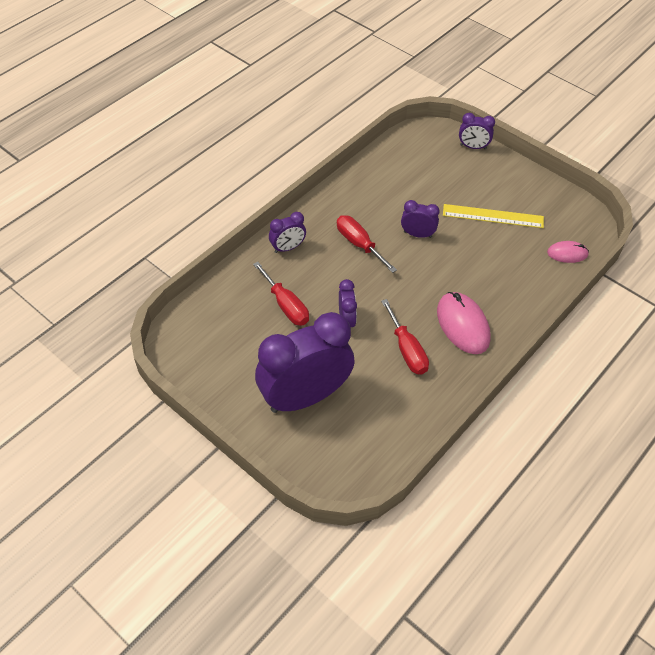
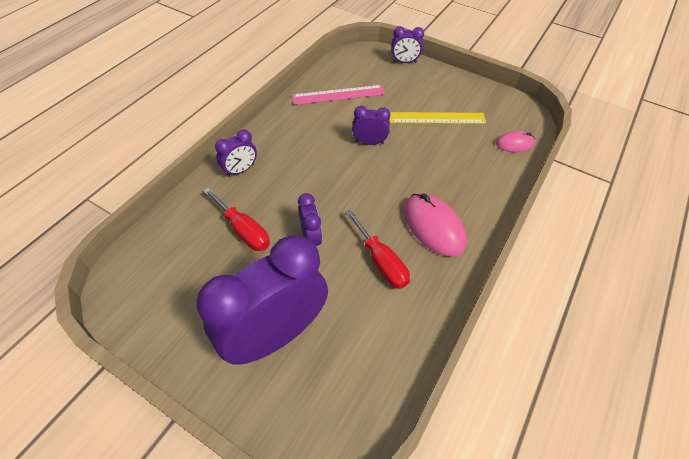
camera: 10 degrees left, 0 degrees up
(359, 244) = (313, 158): red screwdriver -> none
(395, 178) = (338, 95): none -> pink ruler

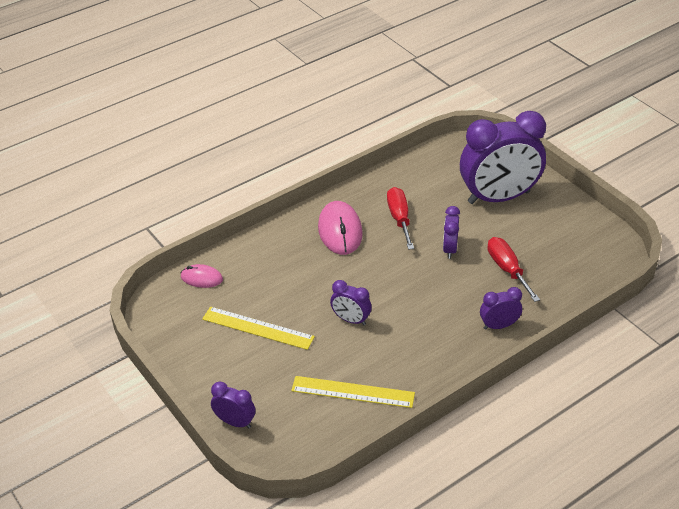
camera: 155 degrees left, 10 degrees down
(338, 95) = (353, 392): pink ruler -> yellow ruler

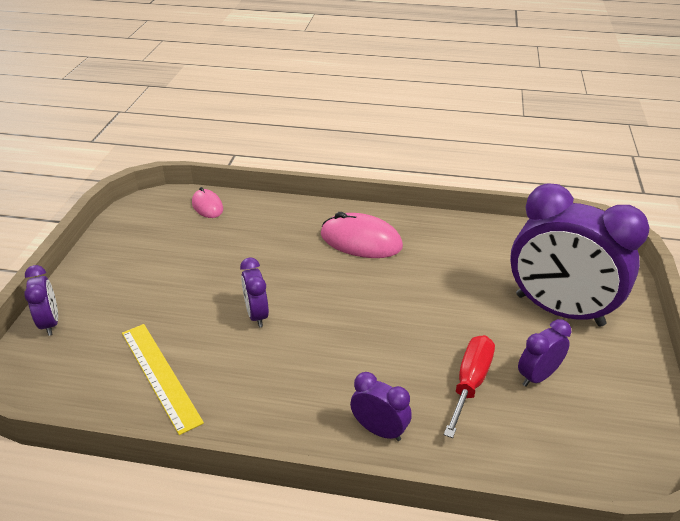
camera: 45 degrees right, 5 degrees down
(257, 328) = (182, 267): yellow ruler -> none
(340, 231) = (361, 241): pink mouse -> pink mouse turned 75 degrees clockwise
(399, 218) = (428, 264): red screwdriver -> none
(449, 249) = (437, 321): purple clock -> purple clock (537, 376)

